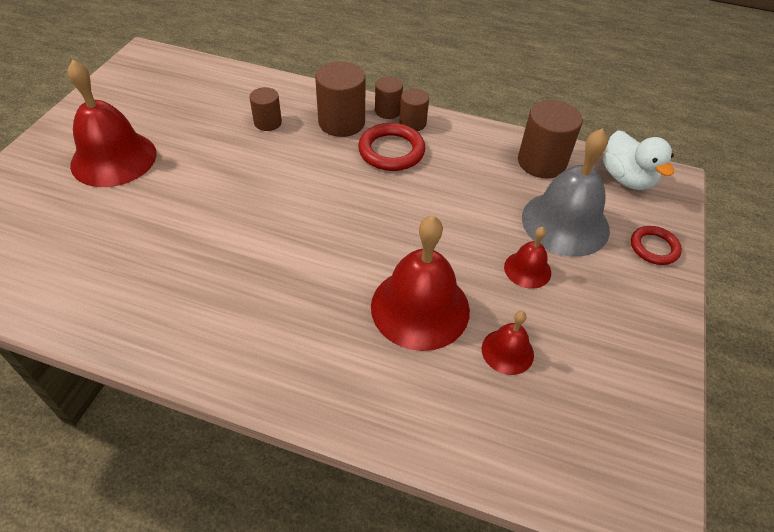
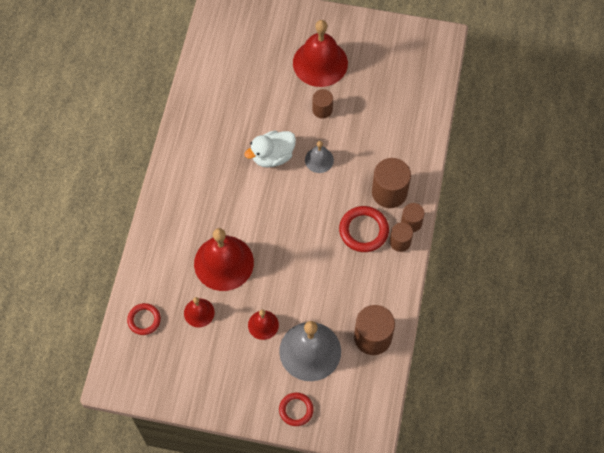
camera: 85 degrees right, 15 degrees up
(267, 122) = (378, 143): brown cylinder -> brown cylinder (322, 110)
(272, 179) = (319, 160): none -> grey bell
(522, 441) = (144, 320): none -> red ring
(626, 179) = (366, 399): white duck -> white duck (272, 156)

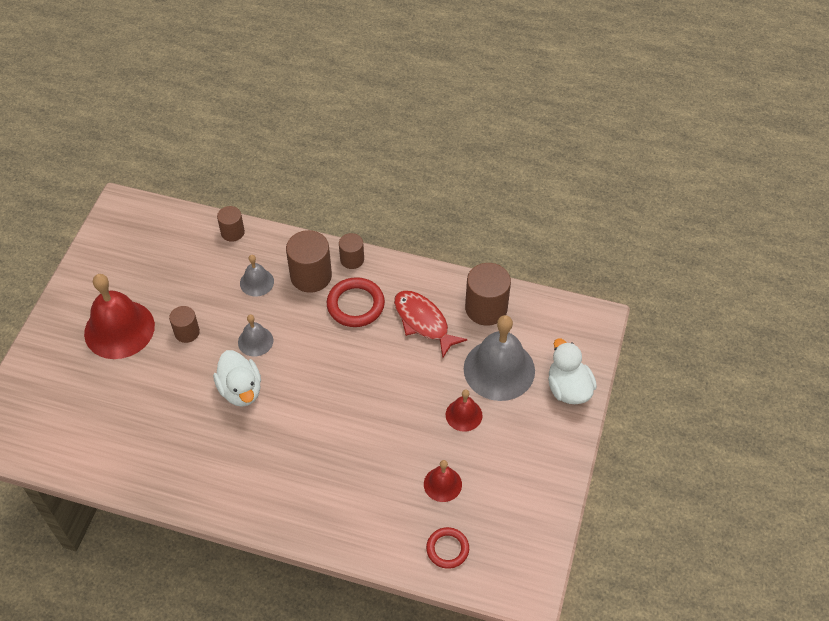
camera: 85 degrees left, 10 degrees down
(223, 263) = (379, 453): red bell -> none
(296, 410) = (568, 388): red ring -> white duck
(352, 286) = (423, 322): none -> red fish
(377, 152) = (257, 282): none -> grey bell
(400, 242) = (374, 272): brown cylinder -> brown cylinder (232, 232)

